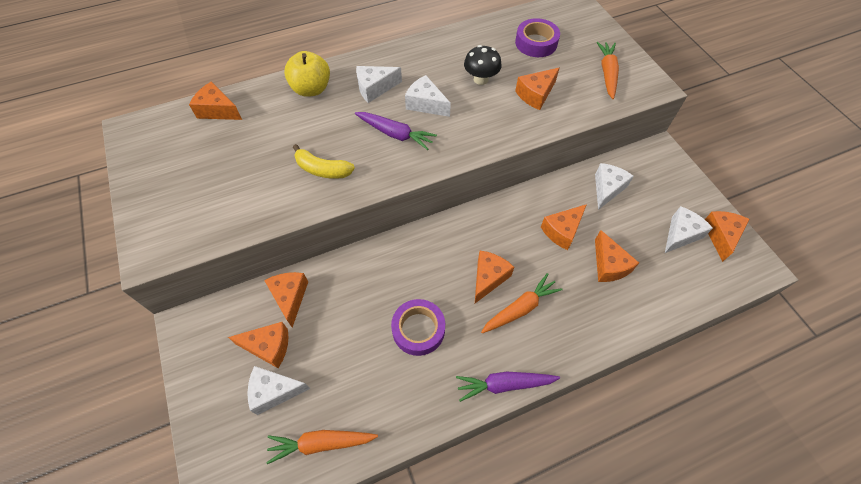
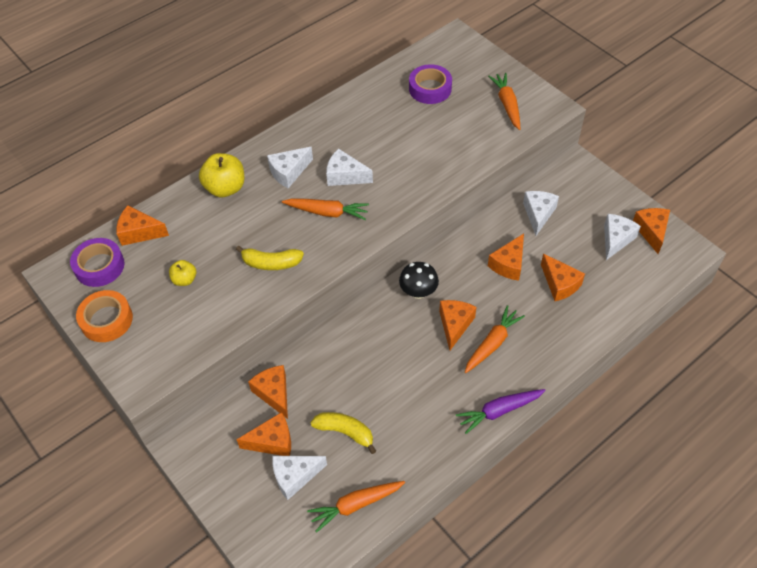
camera: 15 degrees left, 5 degrees down
(149, 184) = (106, 320): none -> orange tape
(236, 164) = (185, 280): none -> yellow apple
(341, 359) = (345, 432): none -> yellow banana
(395, 134) = (327, 212): purple carrot -> orange carrot
(418, 329) = (406, 387): purple tape -> purple tape (99, 266)
(481, 79) = (389, 138): black mushroom -> black mushroom (418, 292)
(535, 94) = (446, 141): orange cheese -> none

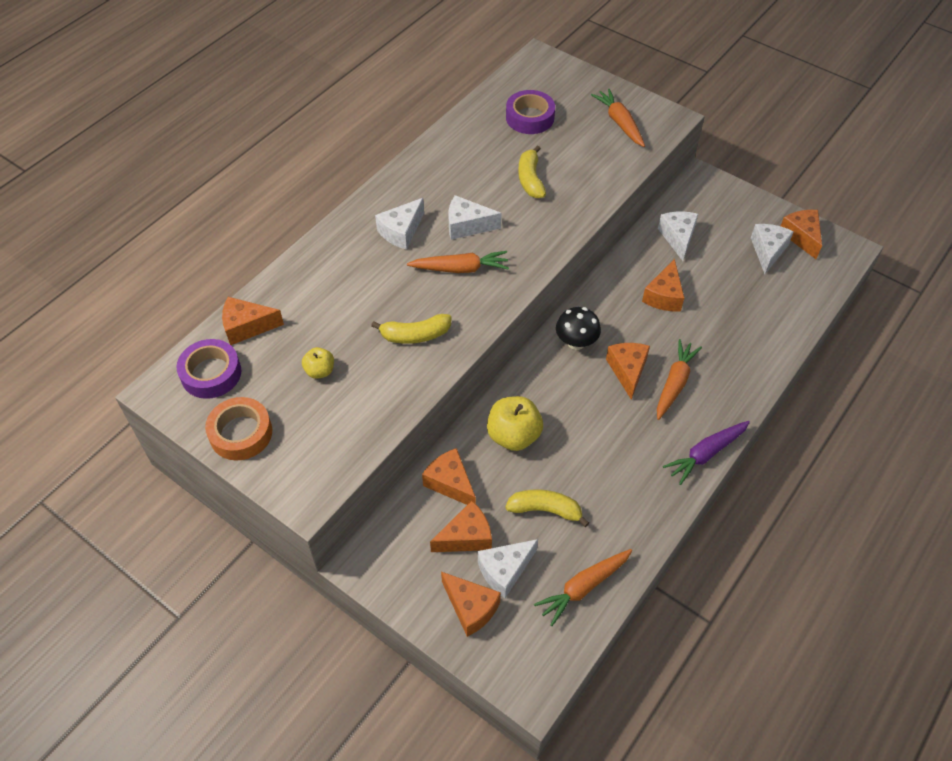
camera: 15 degrees left, 0 degrees up
(225, 188) = (333, 260): yellow apple -> yellow apple (513, 435)
(412, 144) = (530, 179): none -> yellow banana
(560, 284) = (725, 307): orange cheese -> orange cheese (471, 608)

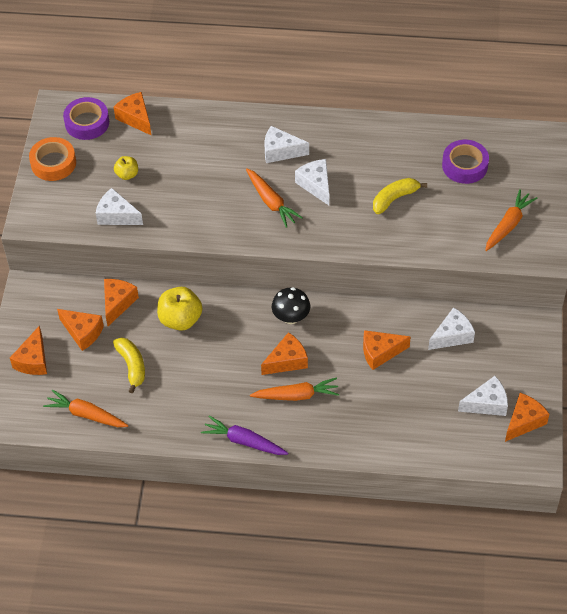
camera: 60 degrees right, 0 degrees up
(415, 335) = (192, 208): yellow banana -> none
(504, 570) = (71, 365): white cheese -> white cheese (116, 215)

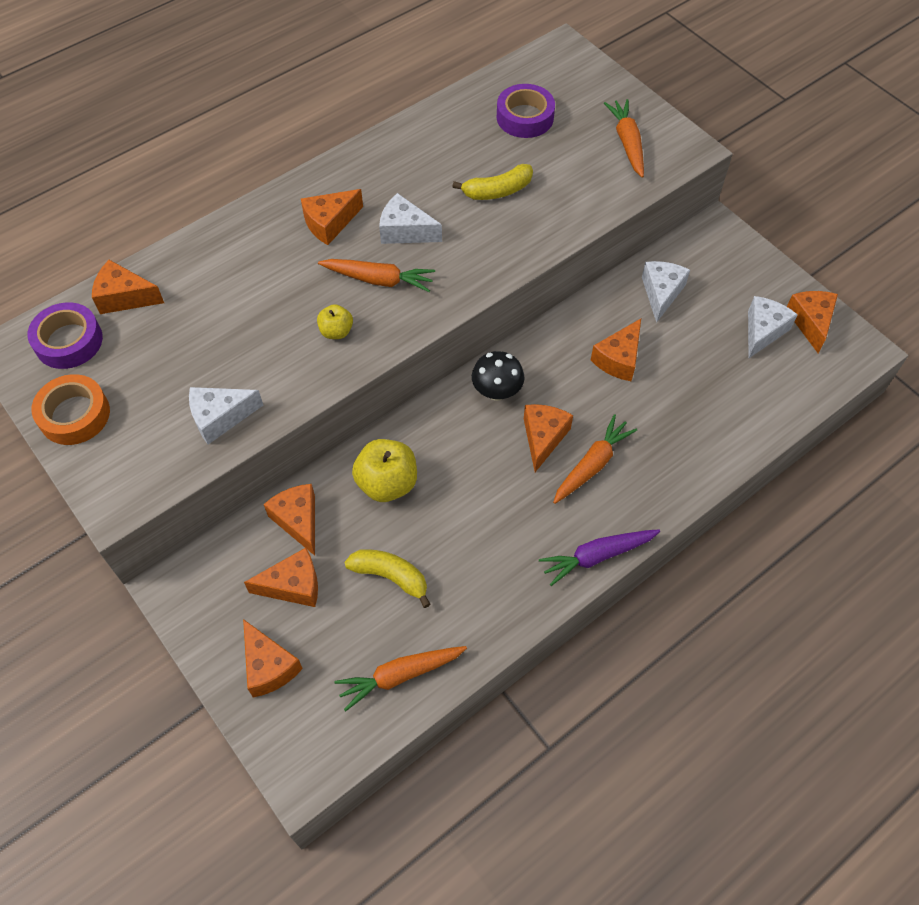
camera: 45 degrees left, 5 degrees up
(127, 174) = (182, 364): yellow apple -> yellow apple (336, 331)
(280, 151) = (330, 223): white cheese -> orange cheese
(394, 199) = (497, 191): yellow banana -> yellow banana turned 120 degrees counterclockwise

